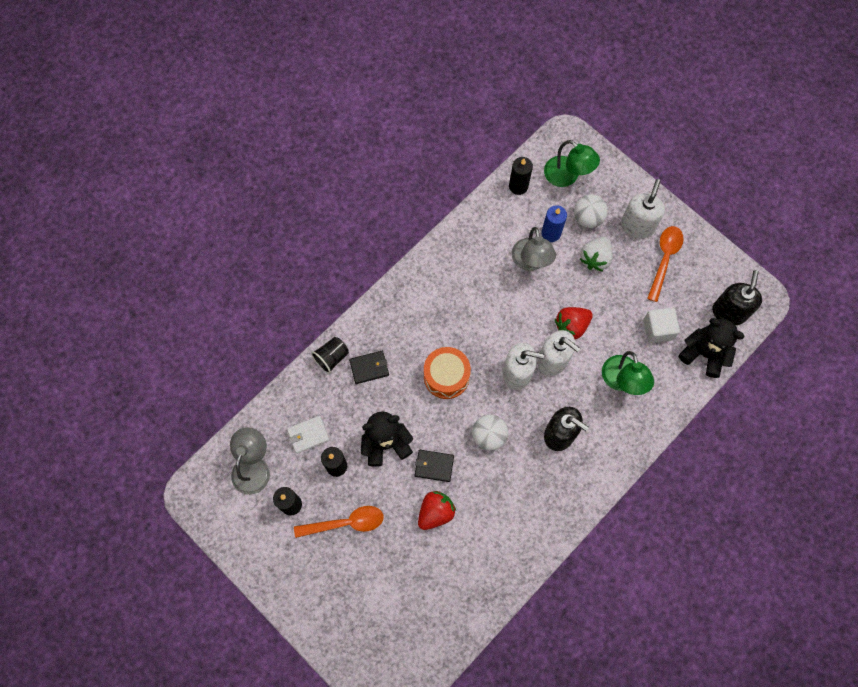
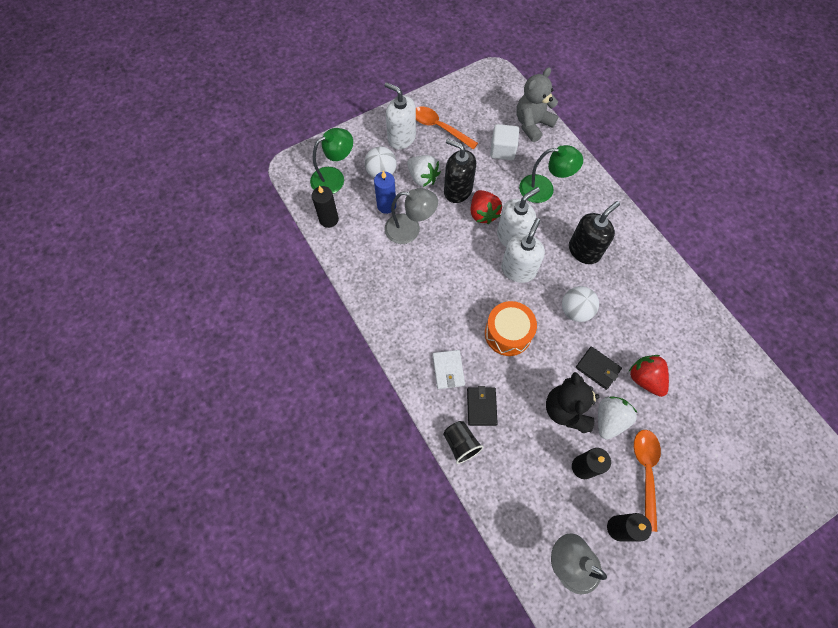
camera: 75 degrees left, 5 degrees down
(308, 435) = (543, 490): white wallet -> white wallet (448, 370)
(386, 483) = (609, 420): none -> white strawberry
(434, 466) = (597, 368): black wallet -> black wallet turned 75 degrees counterclockwise
(704, 353) = (532, 124): black teddy bear -> grey teddy bear
(729, 312) = (500, 97): black soap dispenser -> black soap dispenser (457, 190)

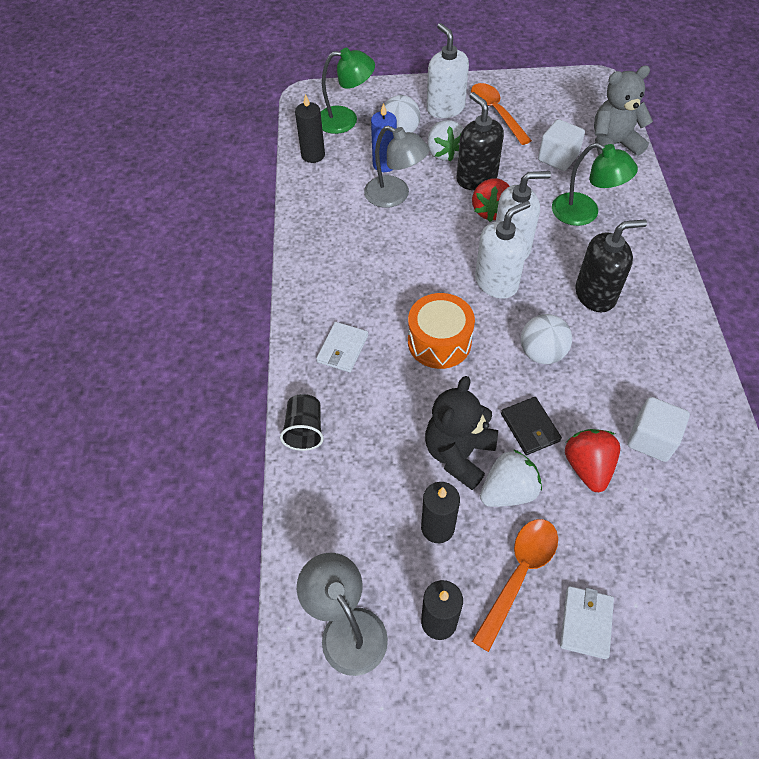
camera: 30 degrees right, 10 degrees down
(481, 406) = (355, 403): black wallet -> none
(669, 340) = (651, 439): none -> white cube
(697, 481) = (586, 622): none -> white wallet

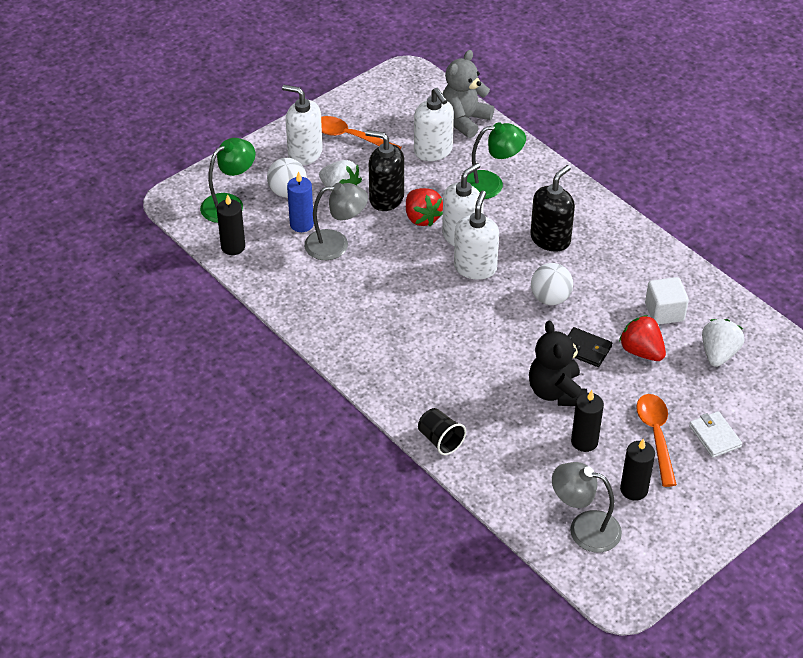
camera: 40 degrees left, 10 degrees down
(342, 349) = (411, 374): white wallet -> none
(439, 342) = (475, 330): orange drum -> none
(508, 491) = (607, 394): white strawberry -> white strawberry (718, 354)
(558, 158) = (433, 151): white cube -> white soap dispenser

